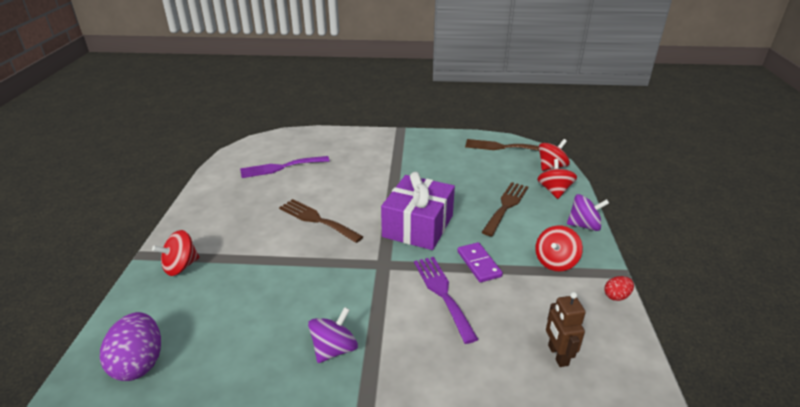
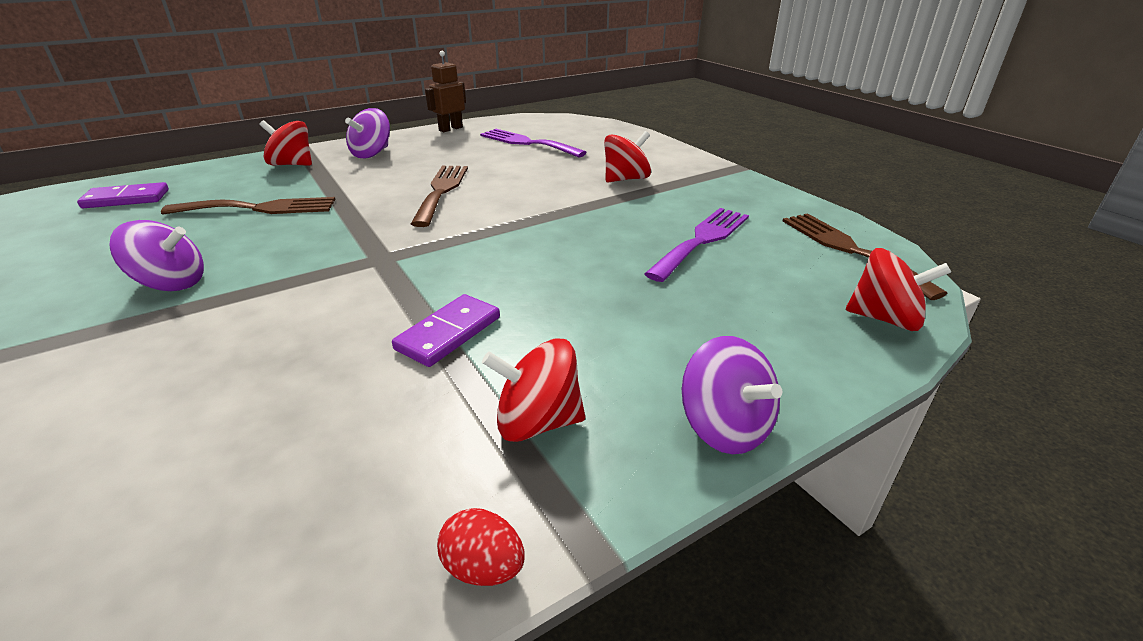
camera: 55 degrees right, 0 degrees up
(139, 363) = (126, 199): purple egg -> purple domino
(211, 227) = (372, 154): none -> purple spinning top
(418, 226) = (501, 253): purple gift -> none
(442, 293) = (340, 324): purple fork -> purple fork (702, 240)
(506, 206) = (660, 309): brown fork -> brown fork (259, 208)
(554, 191) = (799, 347): red spinning top -> red spinning top (626, 179)
(557, 355) = (209, 516): brown robot -> brown robot (450, 129)

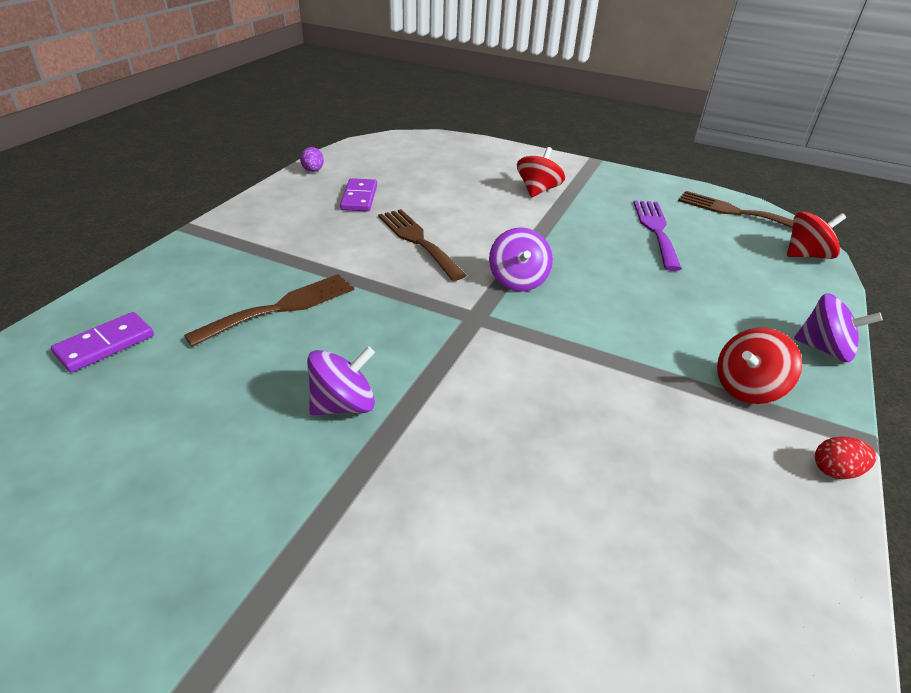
camera: 35 degrees left, 5 degrees up
(292, 164) = (222, 251): red spinning top -> none
(372, 154) = (284, 217): purple spinning top -> purple spinning top (518, 280)
(448, 333) = (617, 355): purple domino -> purple domino (359, 197)
(450, 129) = (313, 171): brown robot -> purple egg
(527, 143) = (409, 171): purple fork -> none

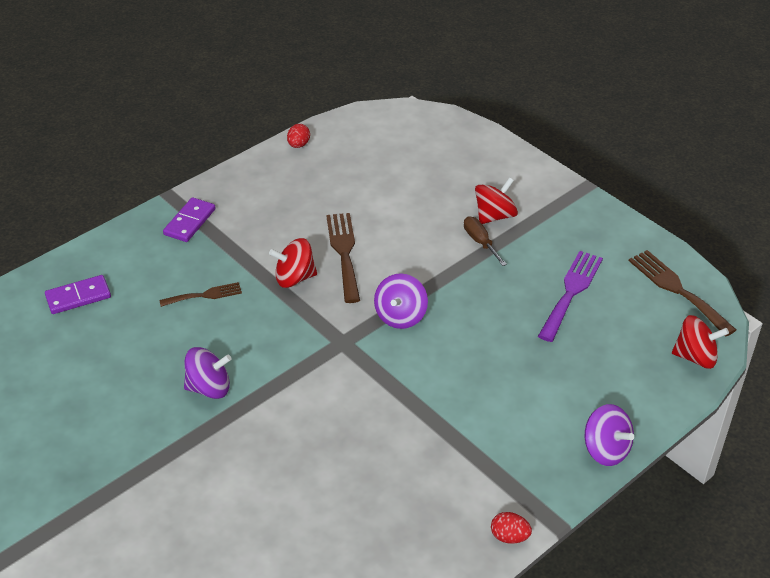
camera: 25 degrees right, 5 degrees up
(281, 308) = (205, 295): brown fork -> brown fork, size x0.61
(313, 171) = (298, 145): purple egg -> red egg
(359, 197) = (322, 189): purple domino -> purple domino (189, 222)
(542, 210) = (480, 242): none -> brown screwdriver
(747, 387) = (506, 461): red spinning top -> red spinning top (294, 278)

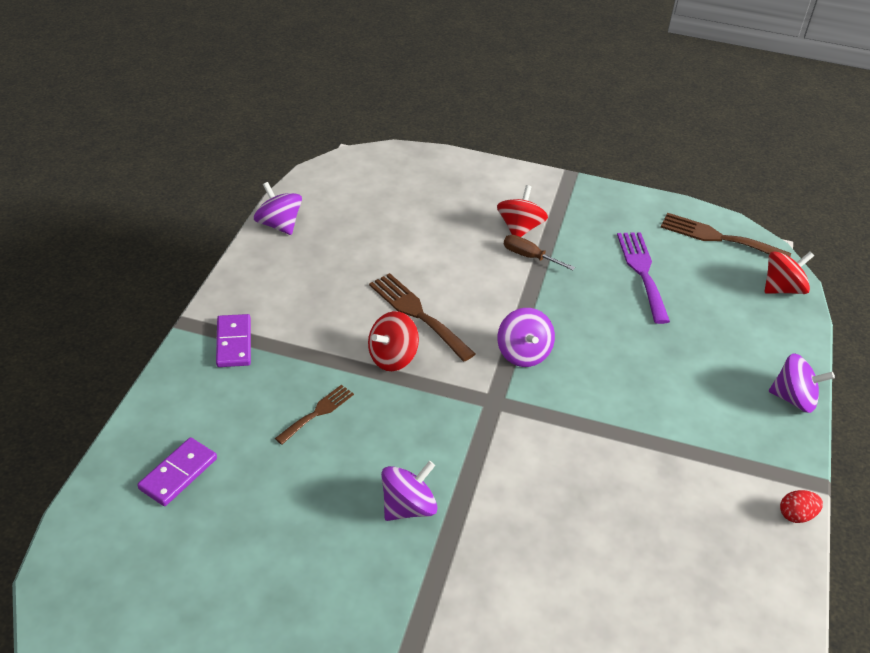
camera: 35 degrees left, 0 degrees up
(298, 145) = (279, 225): red egg -> purple spinning top

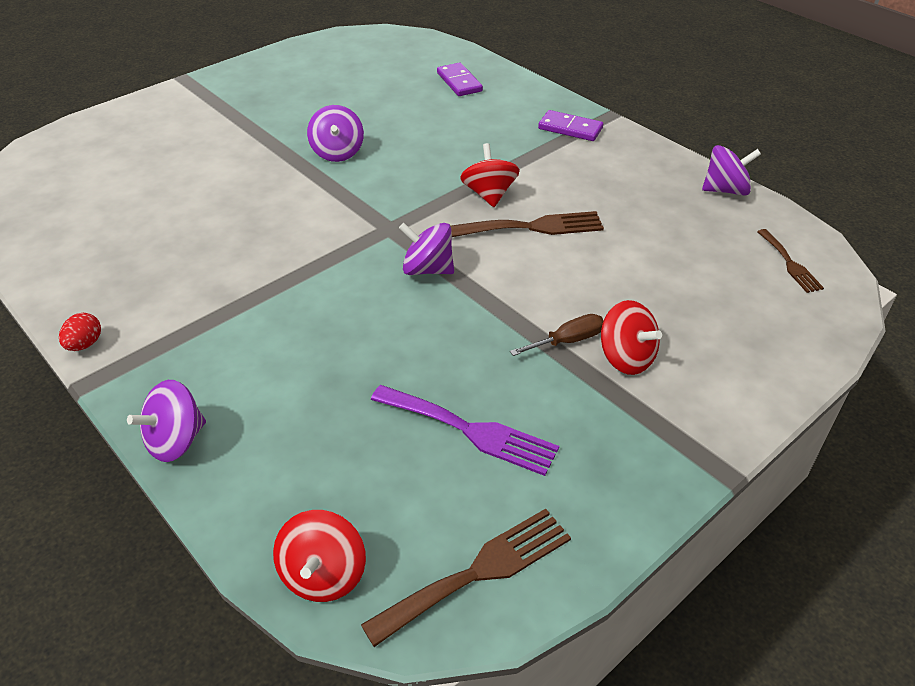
camera: 125 degrees right, 0 degrees up
(317, 412) = (462, 143): brown fork -> brown fork (790, 263)

